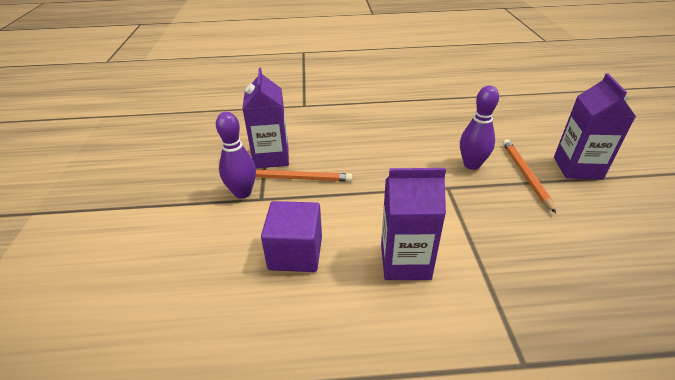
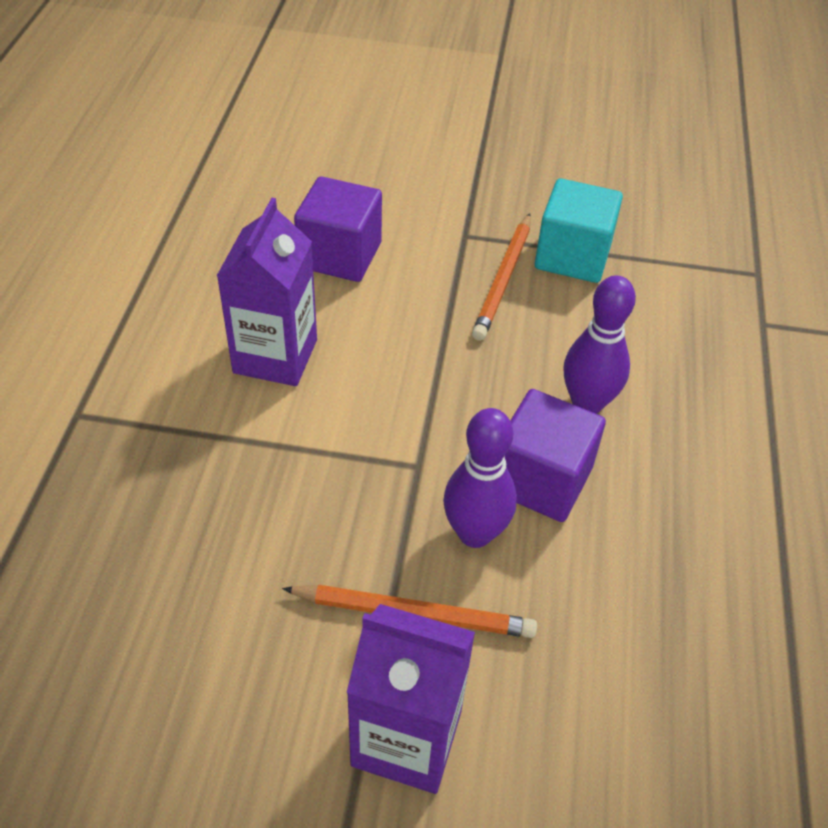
camera: 100 degrees right, 10 degrees up
(242, 193) = (484, 218): purple bowling pin -> purple bowling pin (587, 403)
(271, 157) = (572, 256): purple carton -> turquoise cube
(429, 151) = (541, 479): none -> purple cube

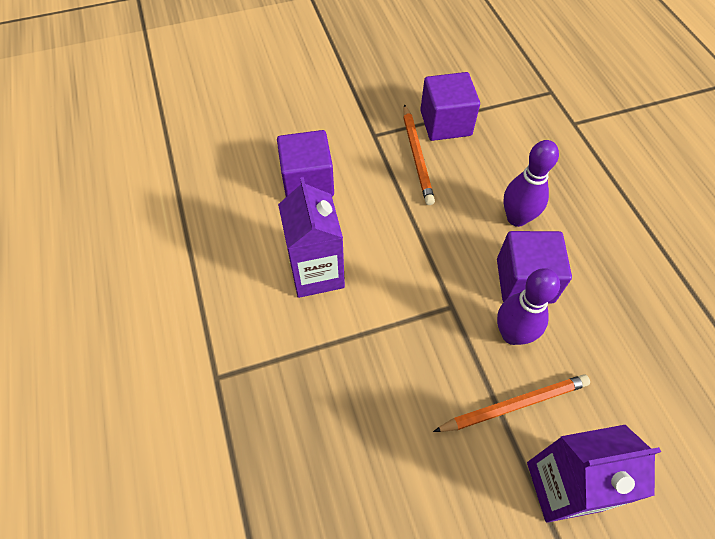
camera: 25 degrees left, 10 degrees up
(572, 256) = (445, 123): turquoise cube -> purple cube

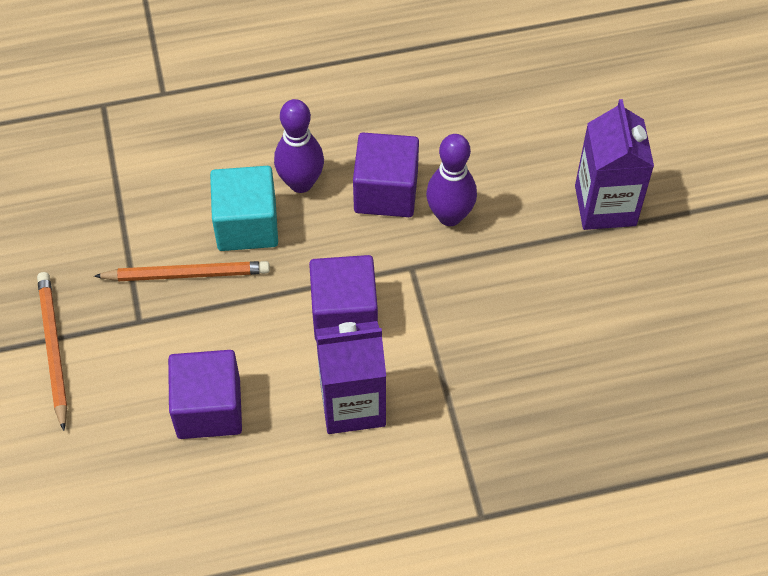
camera: 85 degrees left, 0 degrees up
(445, 123) = (134, 233): purple cube -> purple cube (344, 314)
(468, 187) = (247, 225): none -> turquoise cube
(514, 405) = (527, 229): orange pencil -> orange pencil (53, 349)

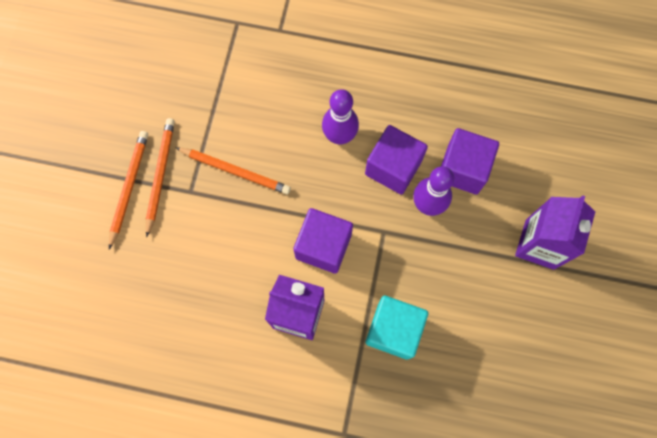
camera: 25 degrees right, 15 degrees up
(89, 318) = (160, 175): none -> orange pencil
(209, 408) = (206, 274): purple cube -> purple cube (462, 169)
(247, 225) = (290, 152): turquoise cube -> turquoise cube (393, 330)

